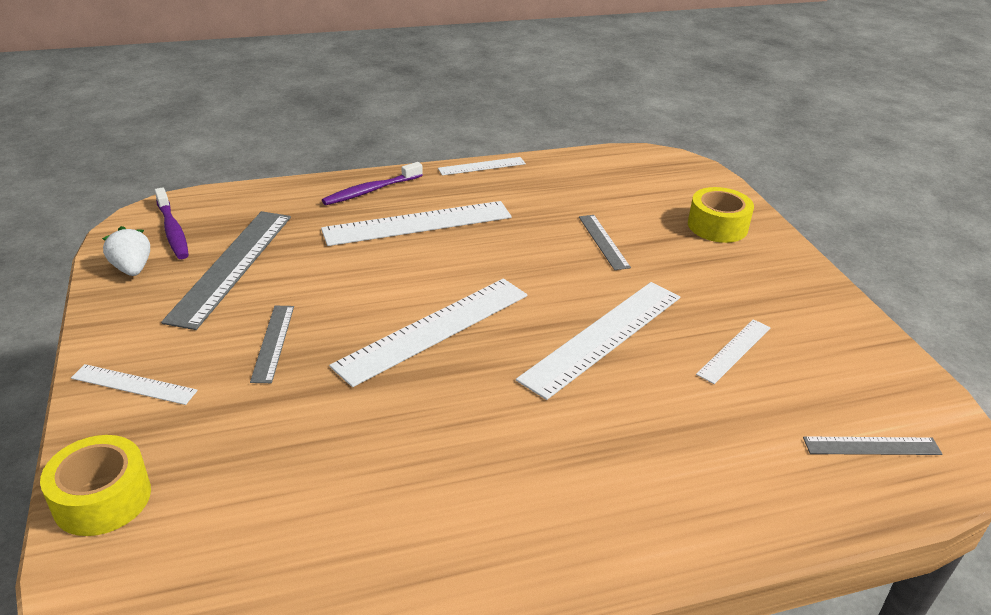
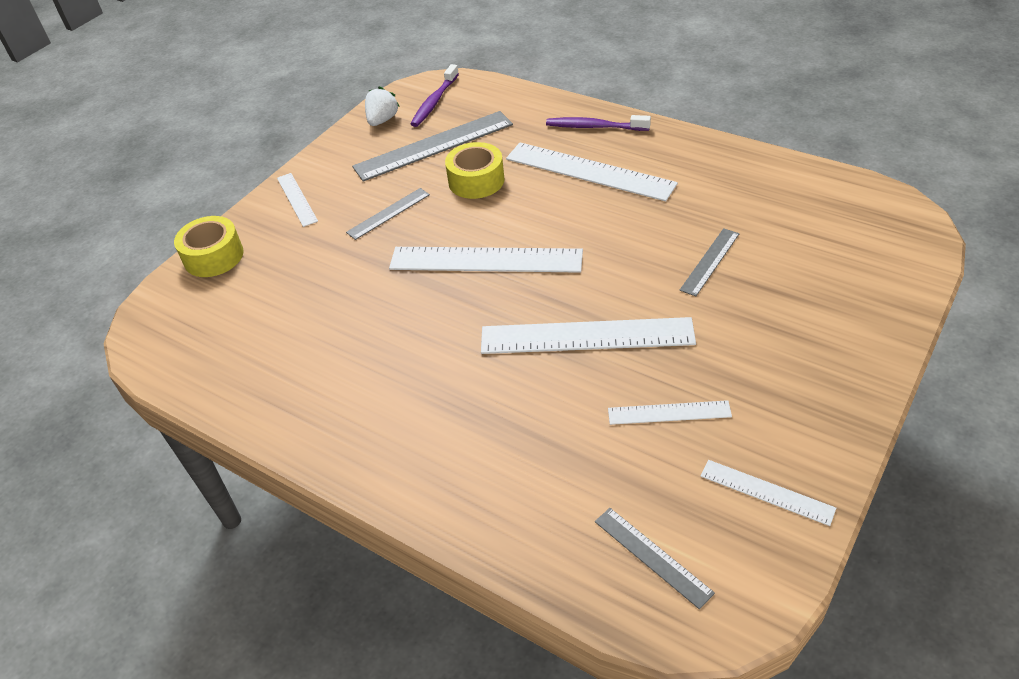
camera: 55 degrees right, 10 degrees up
(482, 166) = (712, 142): white ruler -> white ruler (767, 492)
(717, 226) = (842, 304): yellow tape -> yellow tape (476, 181)

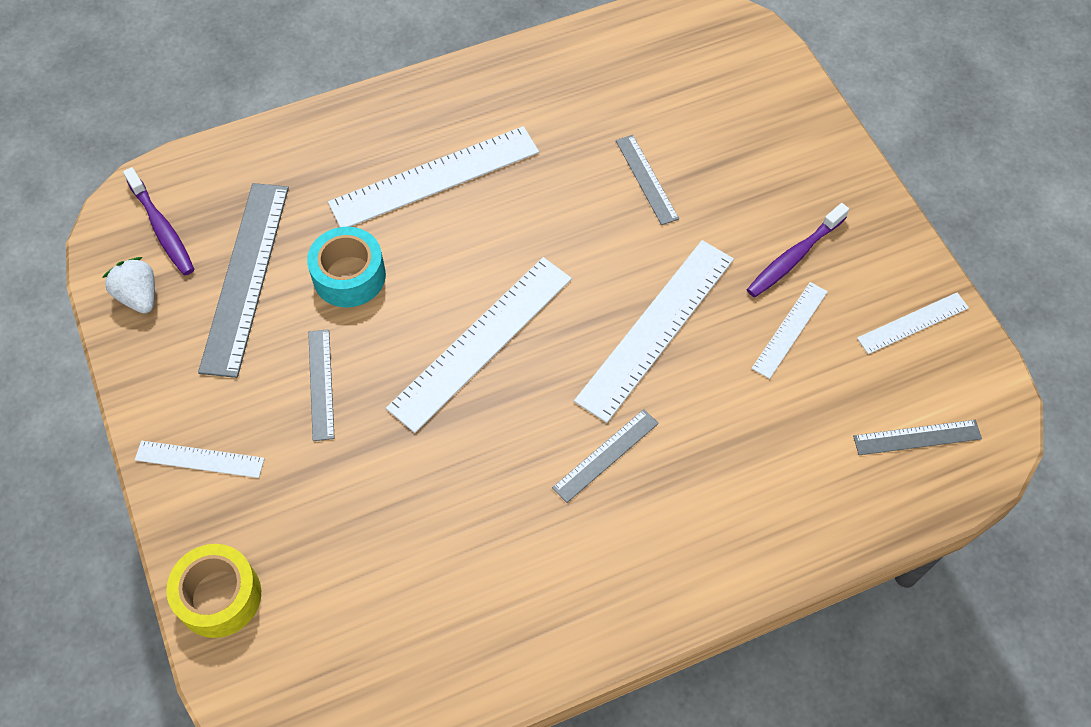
camera: 60 degrees left, 15 degrees up
(454, 368) = (606, 455): none -> grey ruler
(476, 181) = (349, 276): yellow tape -> turquoise tape
(595, 127) = (370, 126): purple toothbrush -> purple toothbrush (794, 257)

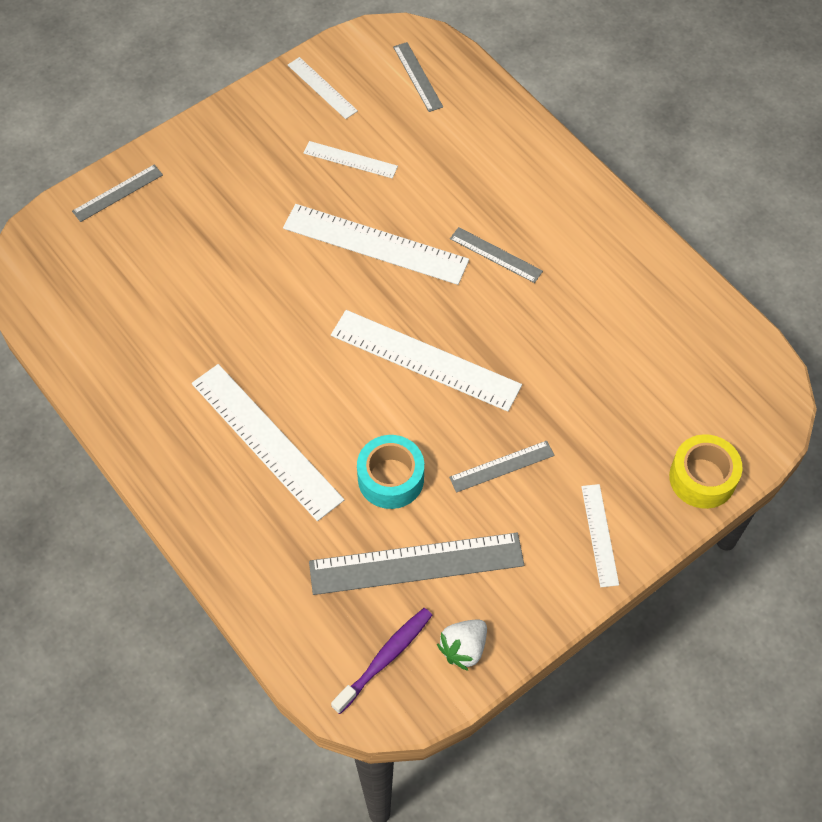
camera: 105 degrees left, 0 degrees up
(646, 179) = (228, 278): grey ruler -> grey ruler (118, 193)
(794, 257) = (281, 166): purple toothbrush -> none

